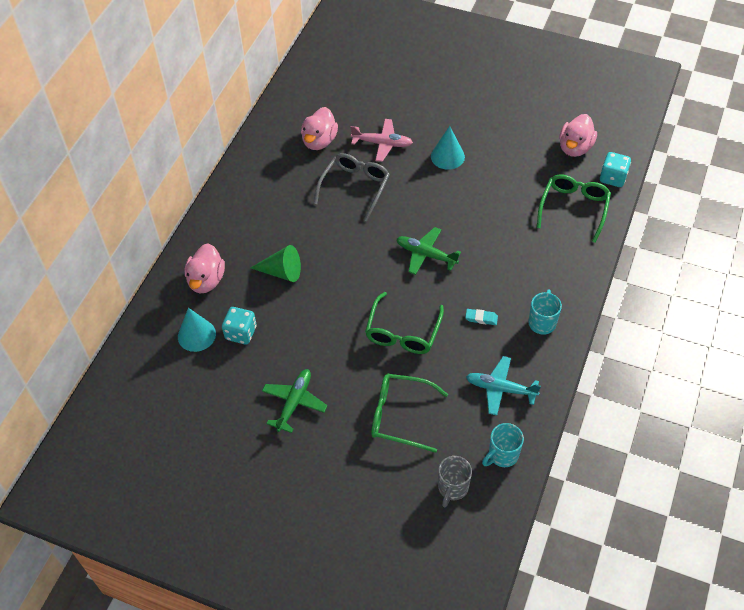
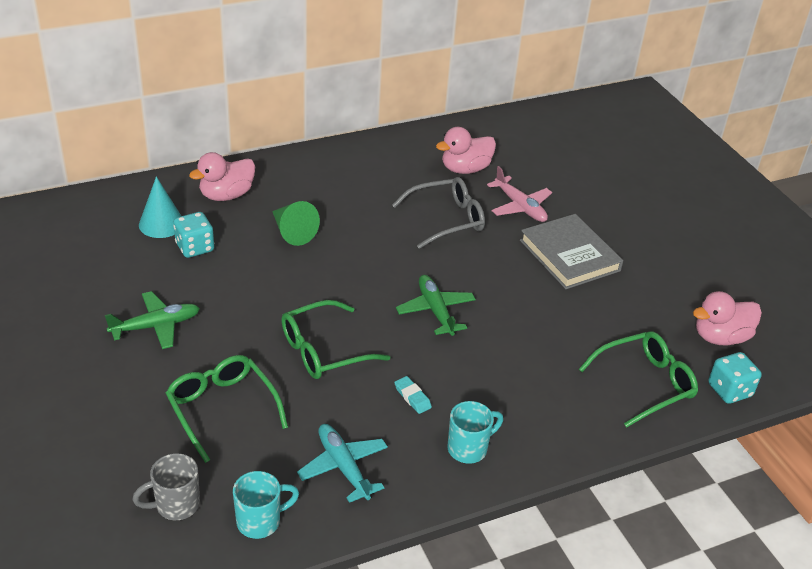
camera: 40 degrees right, 15 degrees down
(447, 156) = (569, 255): turquoise cone -> grey book
(502, 455) = (260, 521): turquoise mug -> turquoise mug turned 150 degrees clockwise

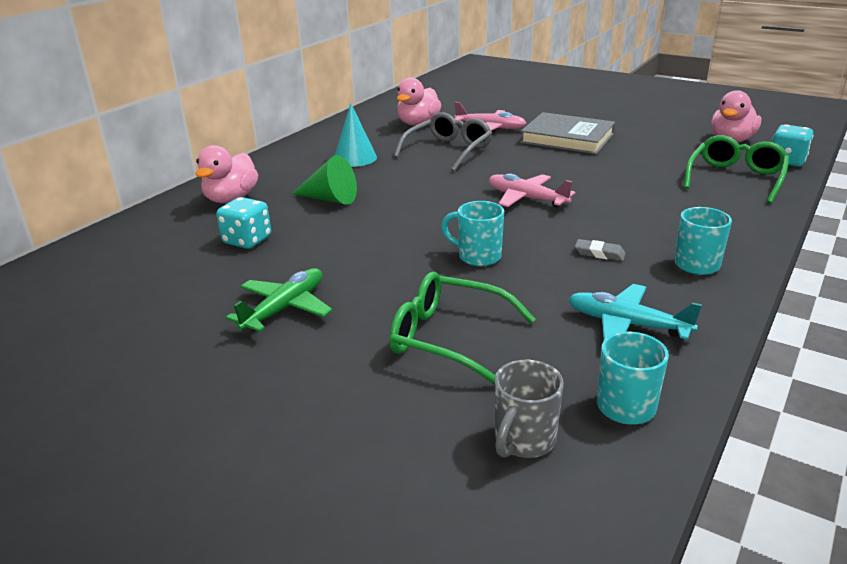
camera: 30 degrees left, 10 degrees down
(161, 224) = (187, 238): turquoise cone -> turquoise cone (355, 158)
(324, 350) = (477, 256): green glasses -> turquoise mug
(412, 397) = (599, 253): turquoise eraser -> grey eraser
(435, 311) = (526, 198): green plane -> pink plane

